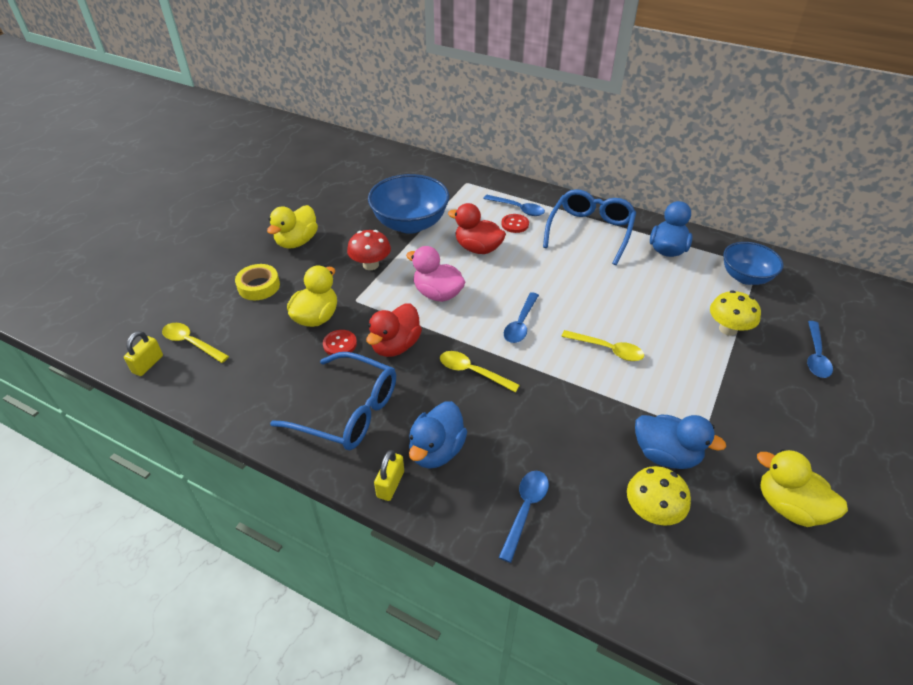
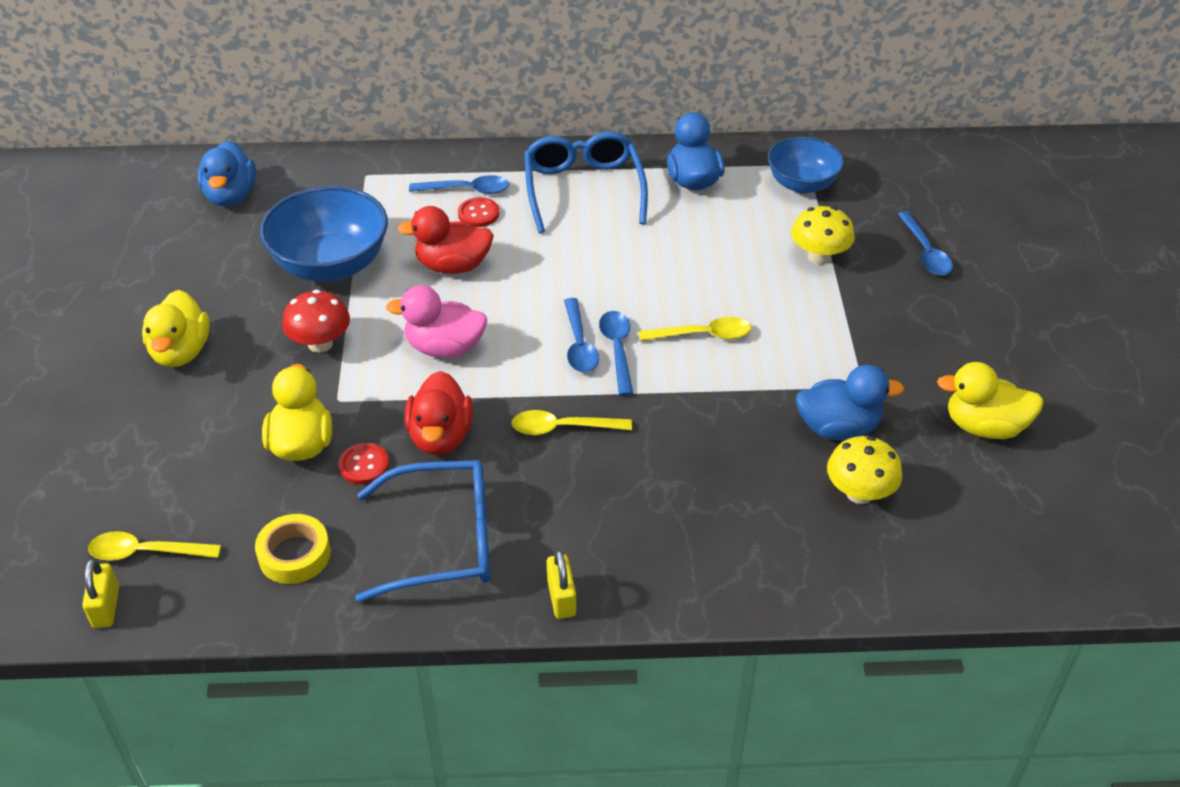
camera: 30 degrees left, 0 degrees up
(259, 286) = (178, 436): yellow tape -> yellow tape (294, 555)
(436, 450) = (587, 537): blue duck -> blue duck (231, 196)
(525, 510) = (731, 553): blue spoon -> blue spoon (617, 350)

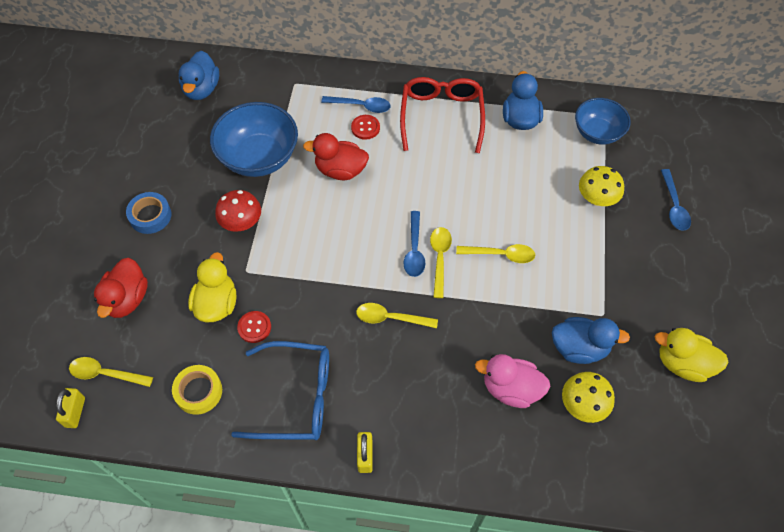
camera: 10 degrees right, 15 degrees up
(181, 352) = (150, 216): yellow duck -> blue tape
(440, 436) = (308, 312): red duck -> red duck (127, 299)
(444, 348) = (323, 239): pink duck -> pink duck (511, 389)
(583, 189) = (441, 116): blue glasses -> red glasses
(617, 350) = (439, 258): blue spoon -> yellow spoon

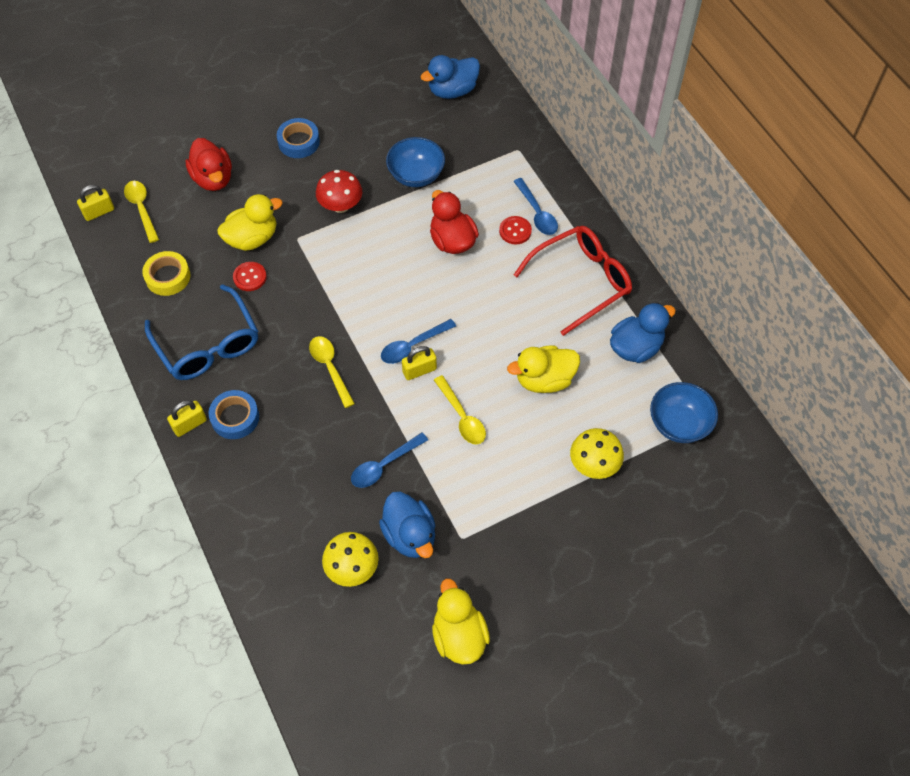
camera: 55 degrees right, 0 degrees up
(127, 299) = (213, 179): red duck -> red duck turned 90 degrees counterclockwise
(259, 157) = (416, 175): blue bowl -> blue bowl, size x0.65
(384, 415) = (235, 417): none -> blue tape
(439, 258) = (419, 370): yellow spoon -> yellow padlock
(506, 186) = (544, 380): none -> yellow duck
(511, 389) = (327, 500): pink duck -> none
(674, 206) = (644, 540): blue spoon -> blue spoon (384, 465)

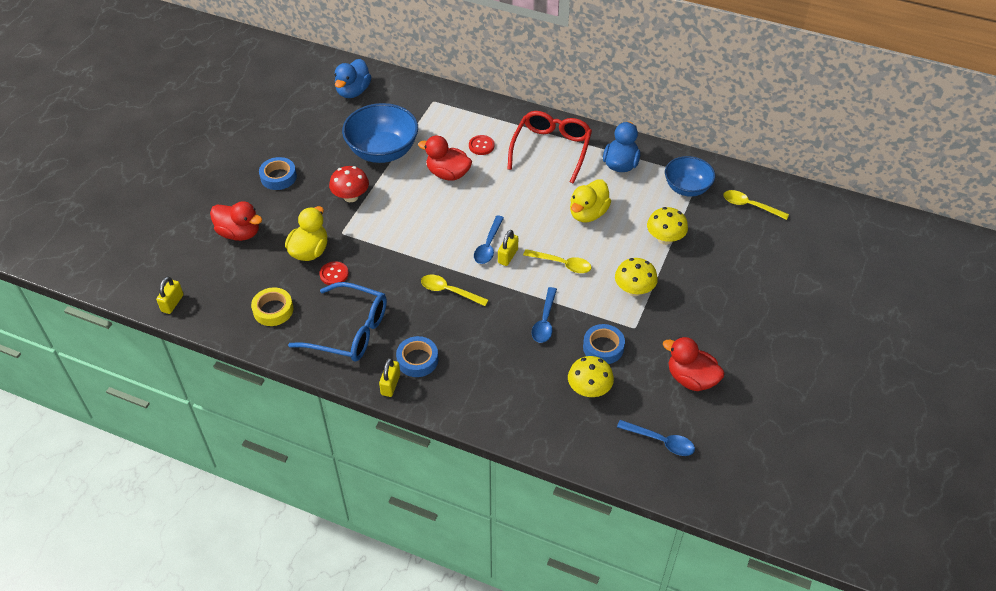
camera: 40 degrees left, 10 degrees down
(142, 209) = (205, 282): yellow spoon -> yellow spoon (750, 206)
(410, 535) = (603, 347): blue duck -> blue tape
(416, 175) = (382, 151): blue bowl -> blue bowl, size x1.55
(459, 636) = (691, 379): yellow duck -> red duck
(503, 497) = (634, 290): none -> yellow mushroom
(537, 213) = (484, 128): blue spoon -> blue spoon (660, 441)

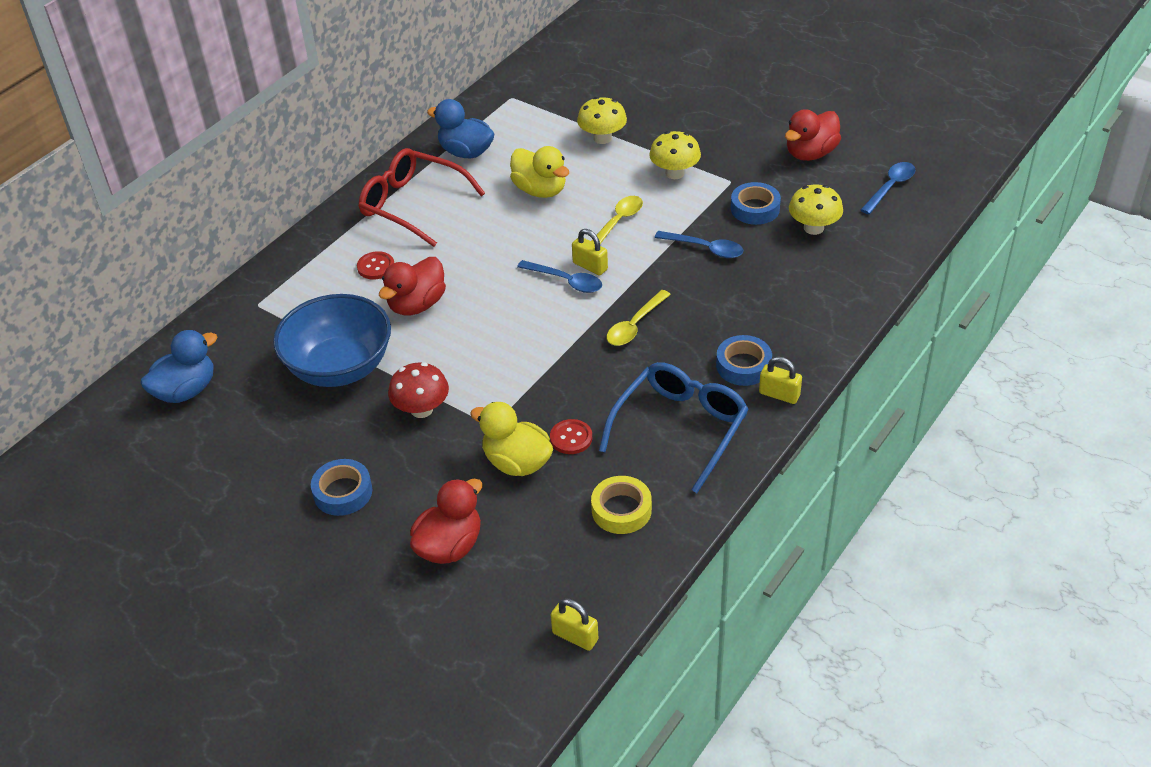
camera: 75 degrees left, 5 degrees down
(353, 91) = (186, 390): blue duck -> blue duck turned 75 degrees counterclockwise
(687, 188) = (527, 109): blue bowl -> none
(750, 206) = (573, 71): yellow spoon -> none

